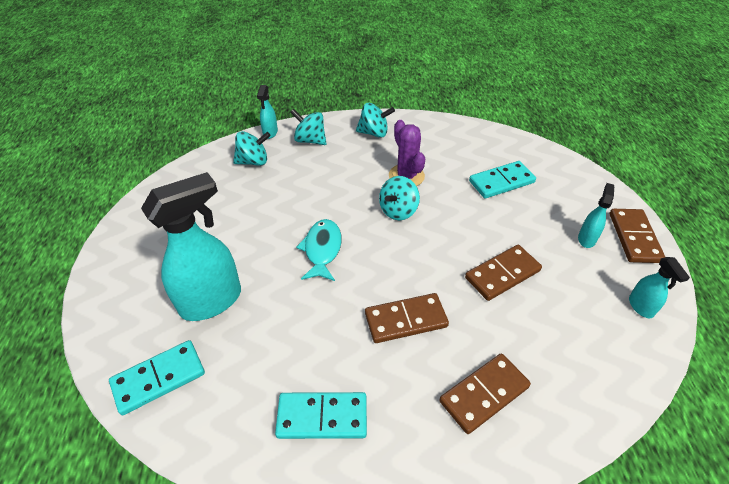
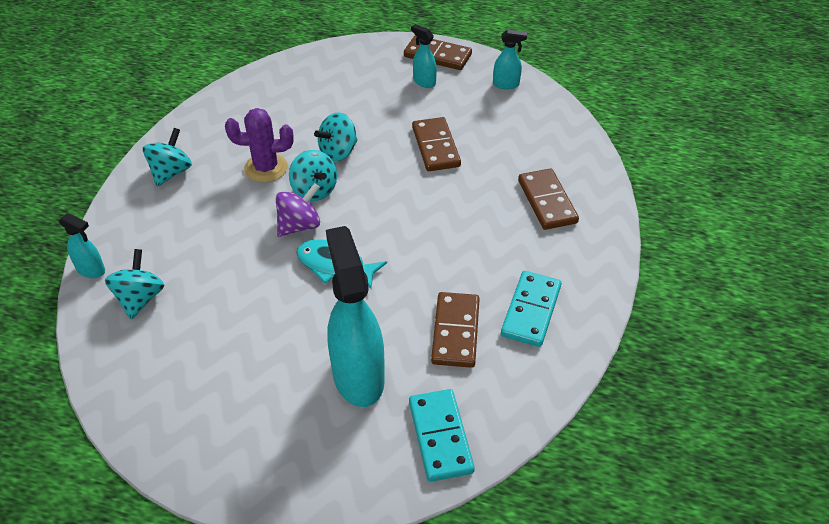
camera: 70 degrees left, 0 degrees up
(310, 140) = (139, 233): turquoise spinning top -> turquoise spinning top (338, 152)
(355, 215) = (299, 225): none -> purple spinning top
(405, 320) = (455, 226): brown domino -> brown domino (455, 332)
(501, 182) = (322, 104): turquoise domino -> none

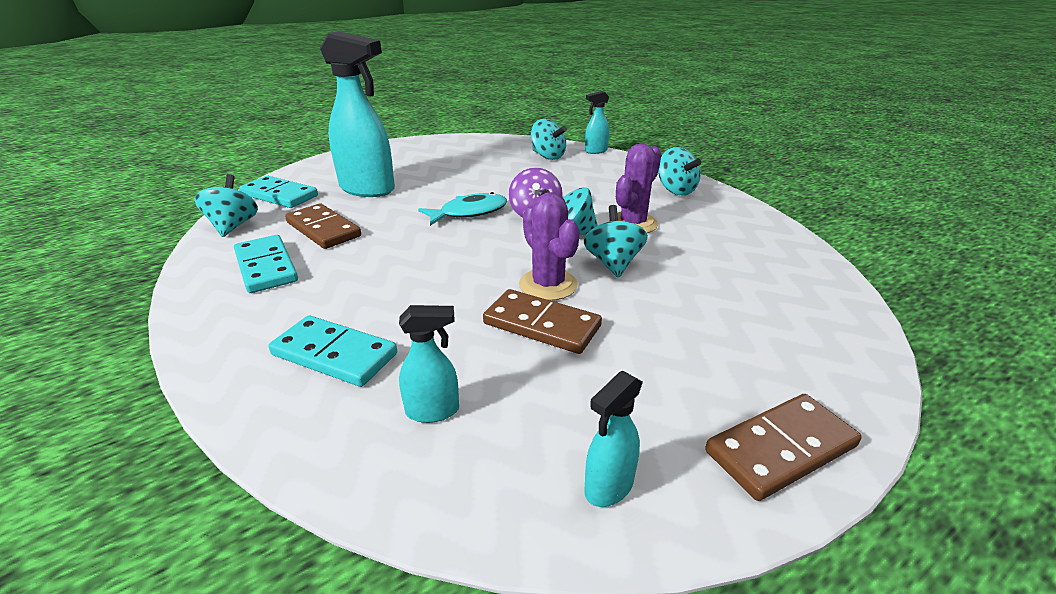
camera: 130 degrees right, 15 degrees down
(394, 165) = (548, 285): none -> purple cactus
(424, 82) = (703, 389): turquoise spray bottle -> turquoise spray bottle (433, 411)
(518, 401) = (233, 226): none -> turquoise spinning top
(547, 201) = (335, 354): brown domino -> turquoise domino

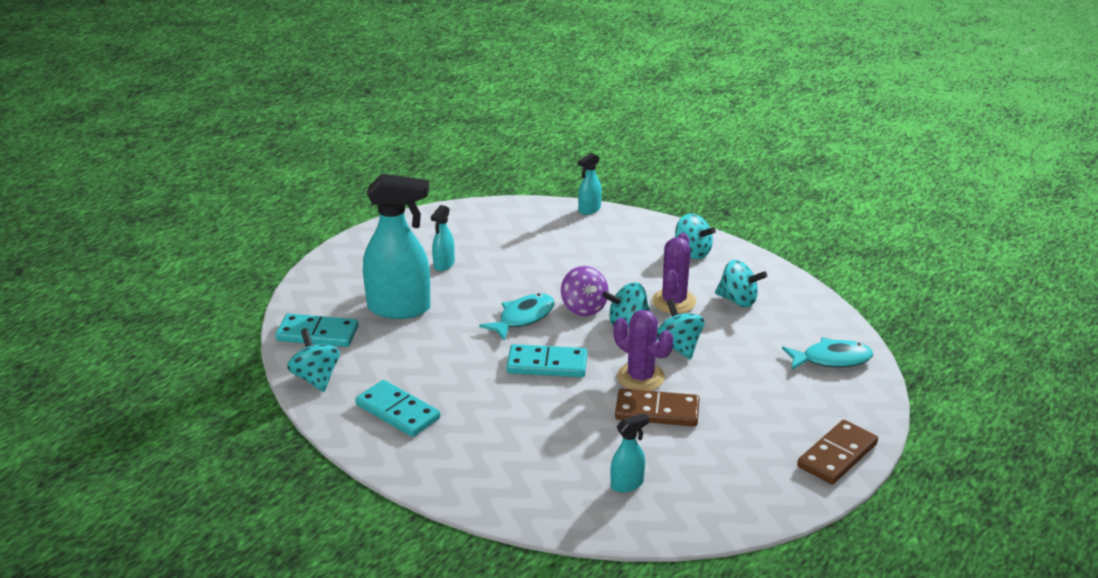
camera: 20 degrees left, 0 degrees up
(323, 229) = (406, 364): brown domino -> none
(335, 354) = (529, 466): turquoise domino -> turquoise domino (547, 364)
(548, 156) = (545, 227): turquoise spinning top -> turquoise spinning top (738, 300)
(608, 487) = (753, 497): turquoise spray bottle -> turquoise spray bottle (444, 265)
(806, 312) = (831, 359): none -> turquoise fish

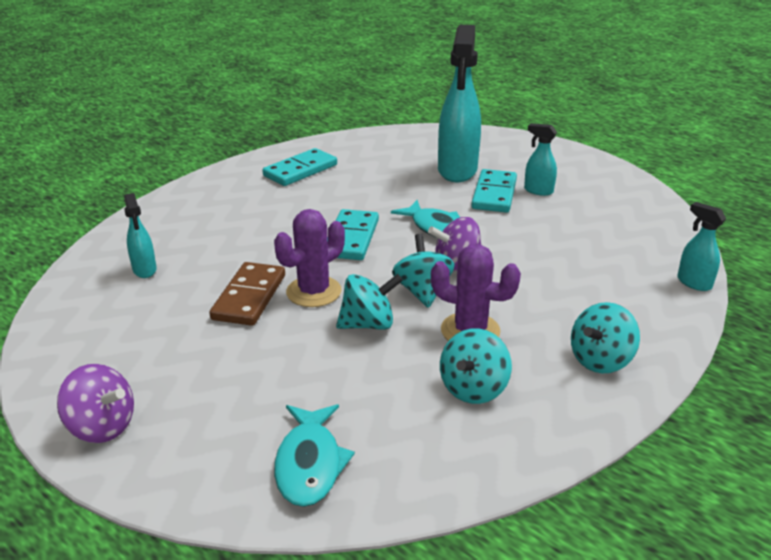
camera: 95 degrees right, 0 degrees up
(316, 378) = (356, 141): turquoise spinning top -> none
(317, 334) = (419, 140): turquoise domino -> turquoise domino (494, 194)
(837, 455) = (102, 426): brown domino -> purple spinning top

